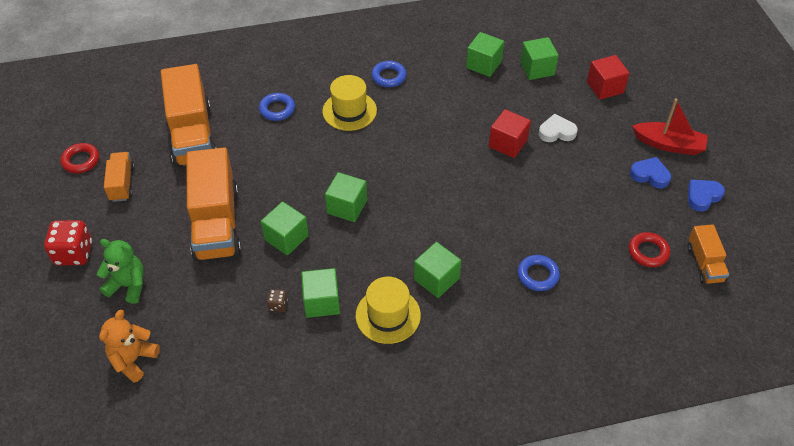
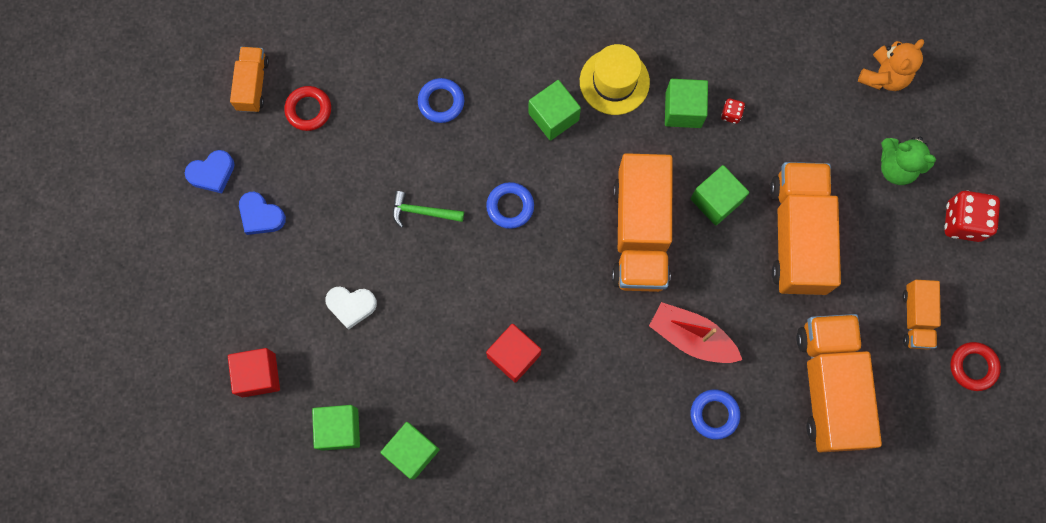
camera: 170 degrees left, 25 degrees up
(278, 305) = (731, 114): brown dice -> red dice
(347, 207) = (640, 233): green cube -> orange truck
(349, 111) = (616, 393): yellow hat -> none
(389, 76) = (552, 451): blue ring -> blue ring (510, 206)
(508, 143) = (420, 298): red cube -> red cube (514, 356)
(525, 195) = (422, 212): none -> green hammer
(669, 144) = (216, 259): red boat -> red boat (691, 337)

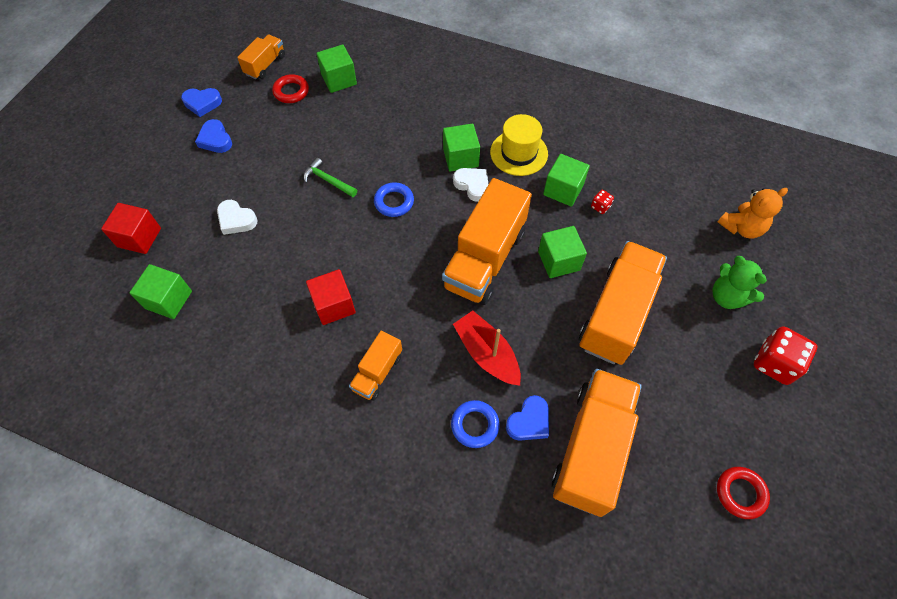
camera: 25 degrees right, 15 degrees down
(412, 451) = (210, 341): green cube -> green cube (339, 80)
(441, 102) = (384, 120): blue ring -> none
(584, 147) = (472, 185): none -> white heart
(762, 387) = (529, 421): none -> blue heart
(916, 318) = (699, 425): orange truck -> orange truck (377, 372)

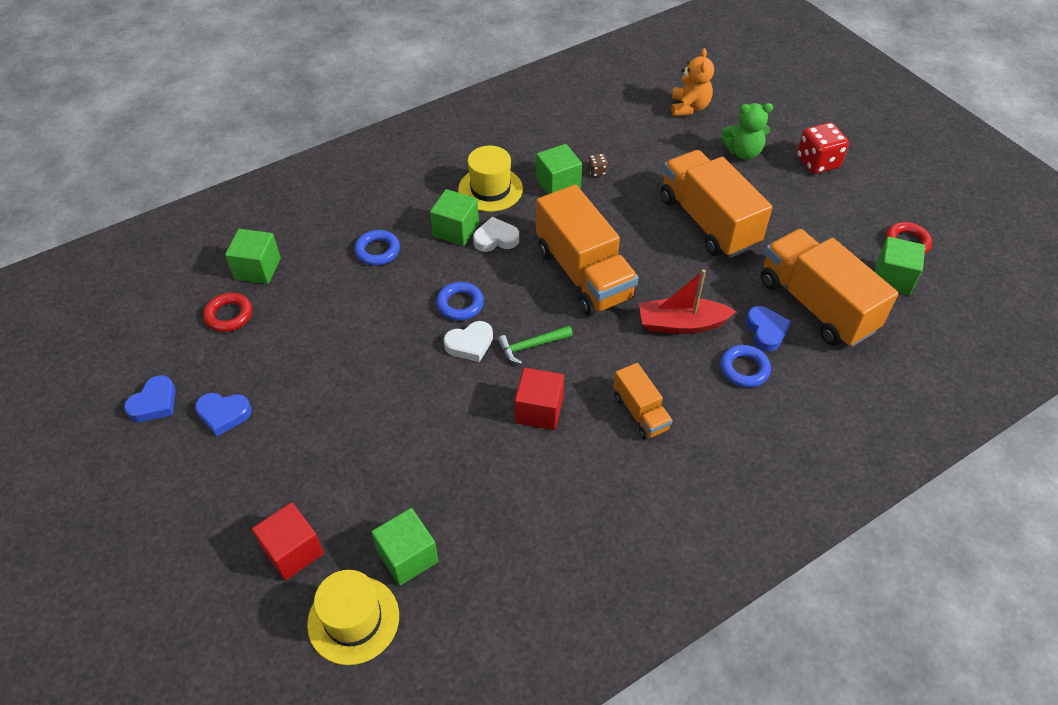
camera: 55 degrees left, 10 degrees down
(108, 299) = (353, 619): none -> yellow hat
(236, 220) = (357, 445): white heart -> white heart (470, 344)
(265, 65) = (163, 319): orange truck -> none
(328, 180) = (382, 342): green hammer -> green hammer (531, 346)
(404, 128) = (377, 251): none -> blue ring
(559, 261) = (628, 227): green cube -> green cube (892, 278)
(600, 206) = (596, 172): red dice -> brown dice

